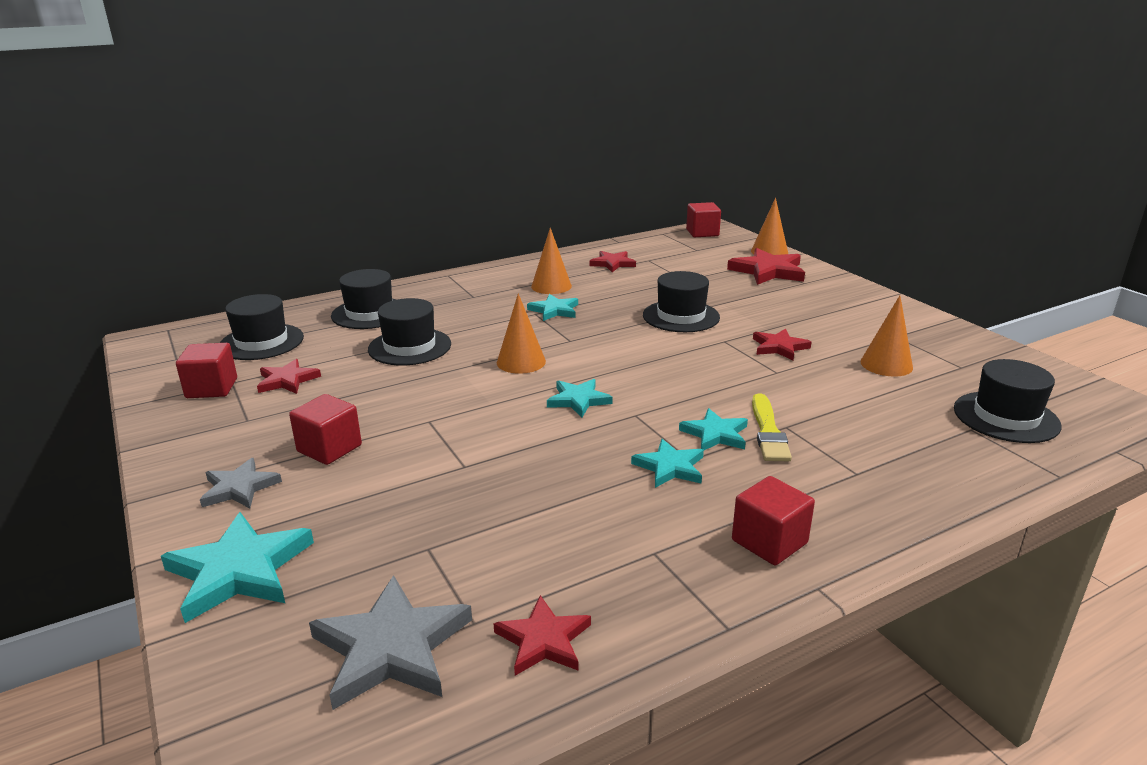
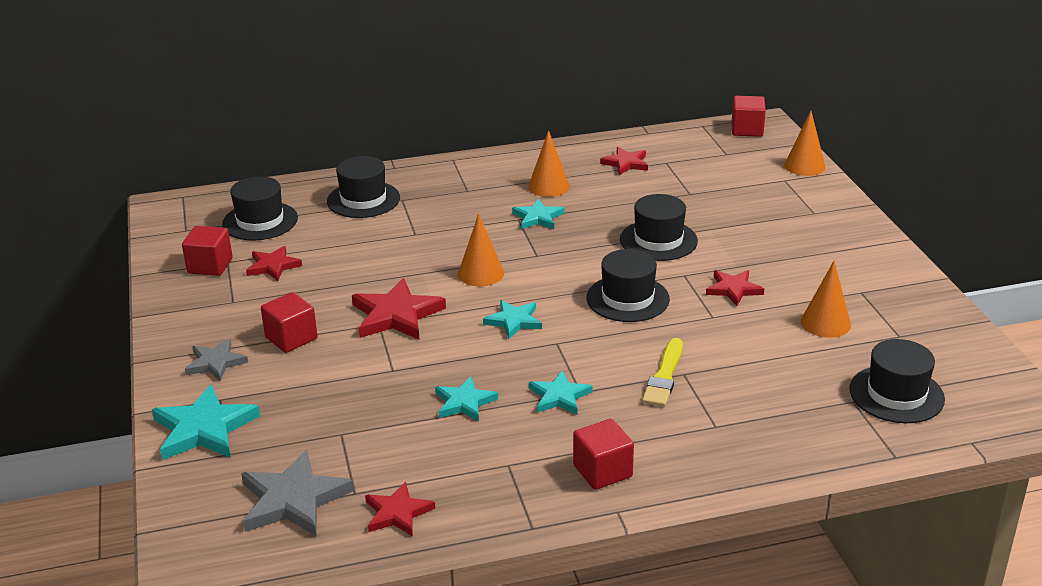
camera: 15 degrees right, 5 degrees up
(410, 347) = (387, 243): black hat -> black hat (627, 299)
(715, 434) = (616, 372): turquoise star -> turquoise star (464, 402)
(768, 271) = (785, 193): red star -> red star (396, 315)

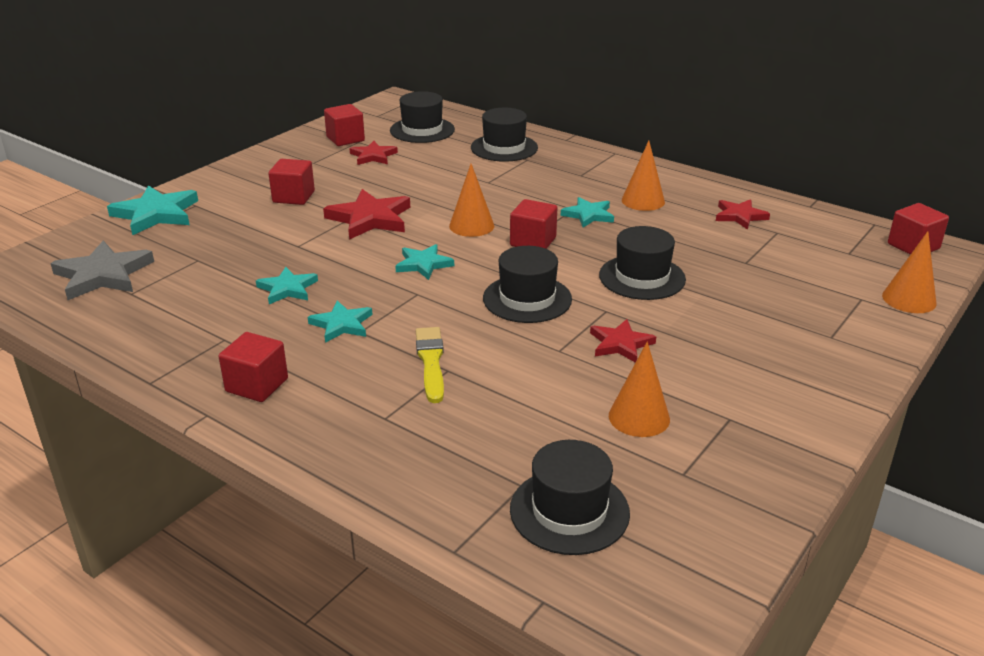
camera: 50 degrees right, 0 degrees up
(216, 363) = (235, 187): grey star -> none
(397, 513) = (120, 319): red star -> none
(546, 259) = (533, 242): none -> red cube
(664, 376) = (431, 362): yellow brush -> yellow brush turned 105 degrees clockwise

